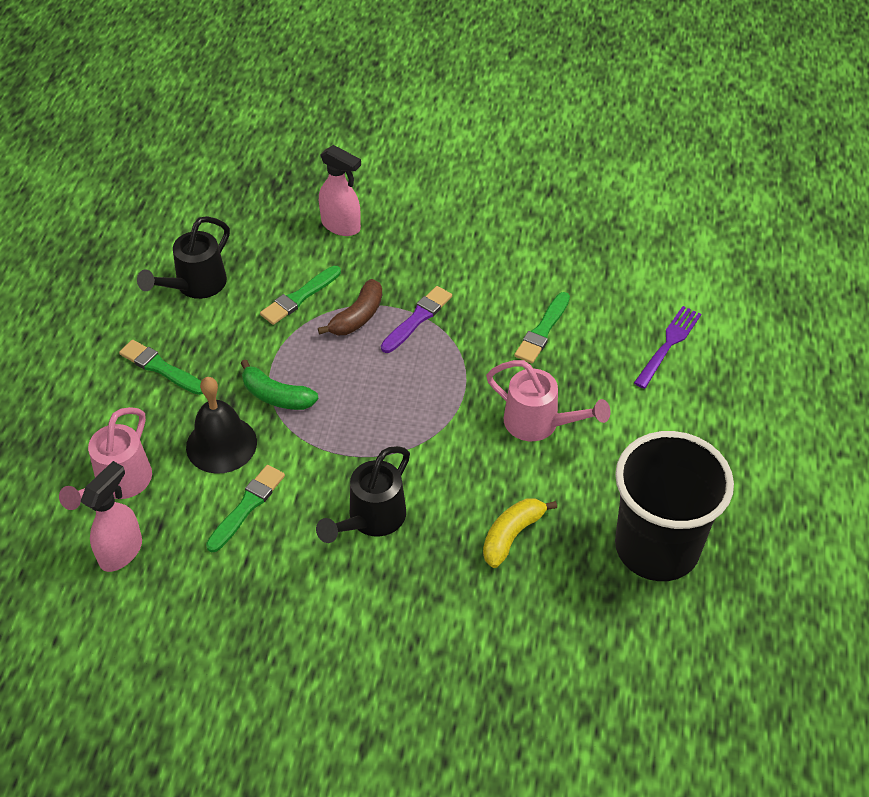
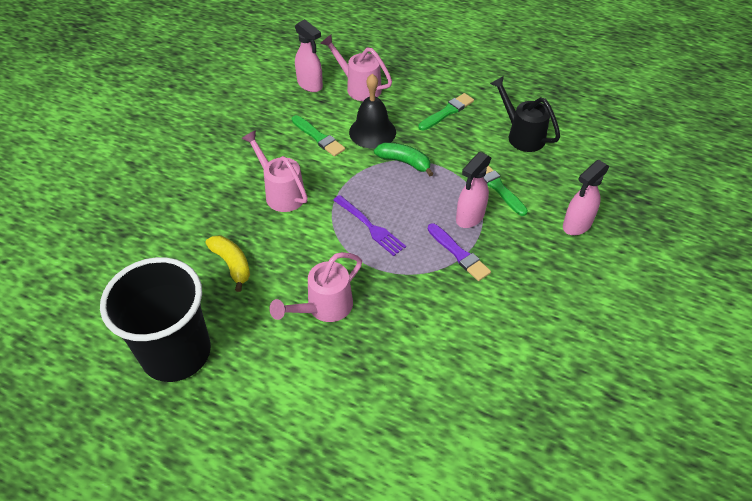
camera: 105 degrees right, 0 degrees up
(276, 396) = (404, 162): green banana -> green banana turned 75 degrees clockwise
(357, 317) = (469, 217): brown banana -> pink spray bottle
(371, 519) = (281, 193): black watering can -> pink watering can
(542, 331) = (423, 337): green brush -> none
(668, 344) = (378, 437): purple fork -> purple fork (370, 226)

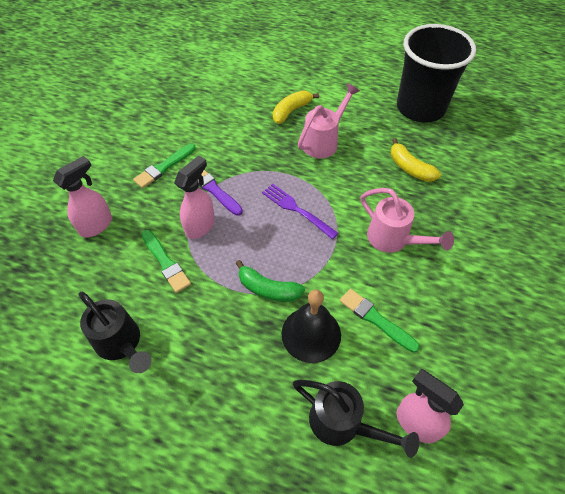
camera: 175 degrees right, 5 degrees up
(358, 361) = (291, 111): none -> yellow banana
(359, 87) = (342, 424): pink watering can -> black watering can
(447, 112) = (214, 380): green brush -> green brush (164, 167)

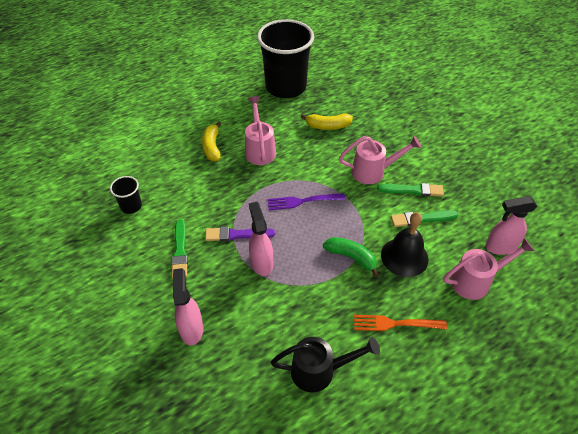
camera: 50 degrees left, 5 degrees down
(165, 262) = (273, 303): green brush -> green brush (413, 190)
(180, 110) = (131, 206): none -> black cup
(222, 376) = (395, 324): none -> orange fork
(268, 289) = (351, 257): green banana -> green banana turned 120 degrees counterclockwise
(342, 424) = (476, 281): black watering can -> pink watering can

